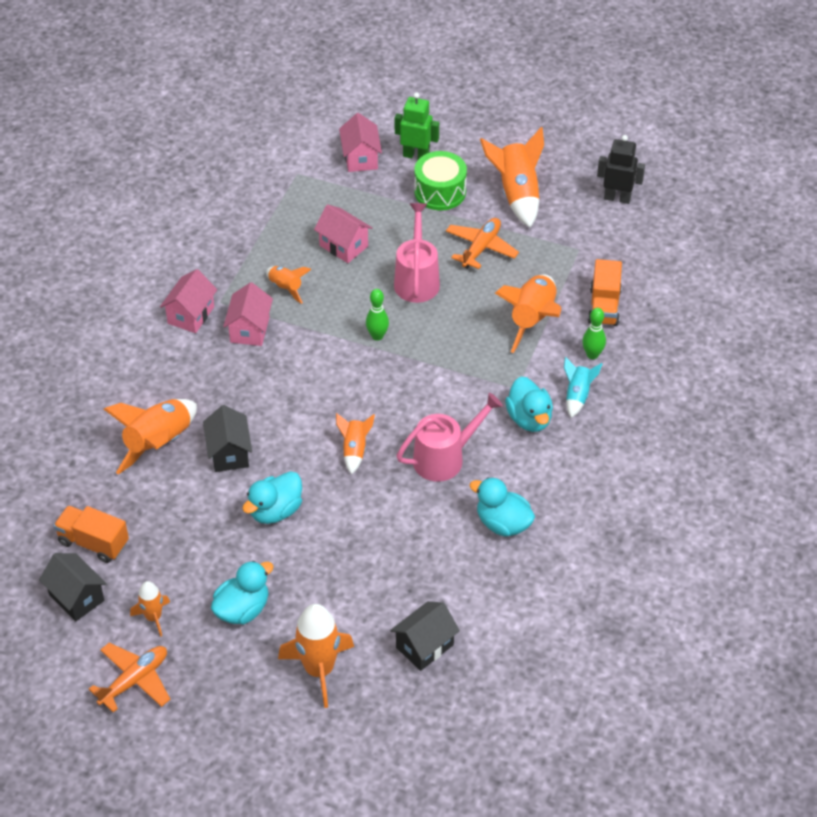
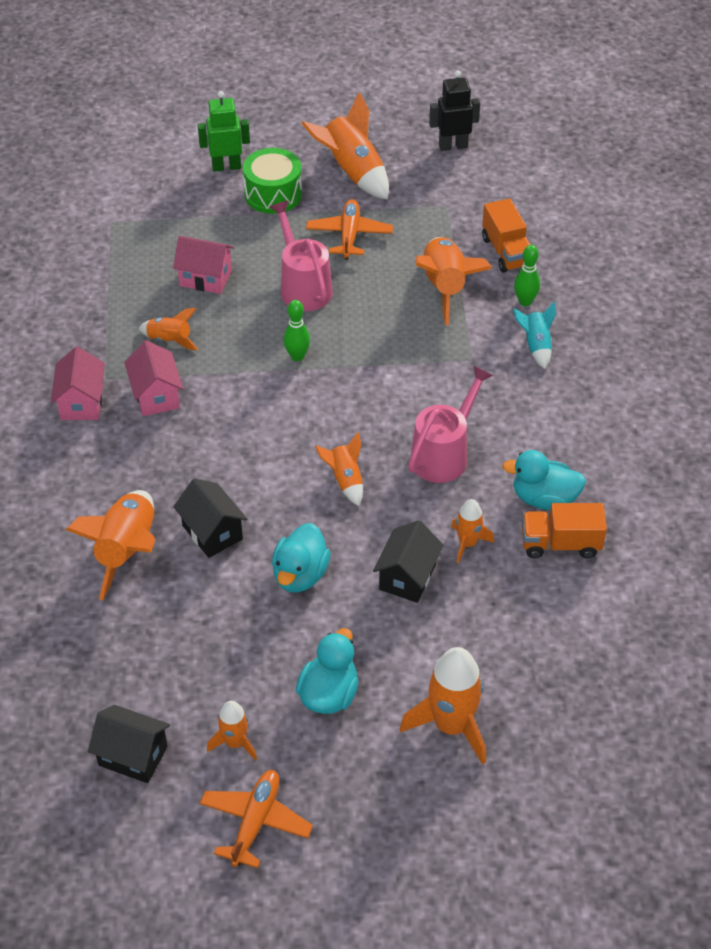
camera: 25 degrees left, 0 degrees up
(93, 543) = (116, 687): orange truck -> orange truck (560, 544)
(360, 158) = (170, 186): pink house -> none
(419, 536) = (467, 543): none -> orange rocket
(424, 646) = (545, 655): black house -> black house (407, 577)
(529, 419) = (503, 385): turquoise duck -> none

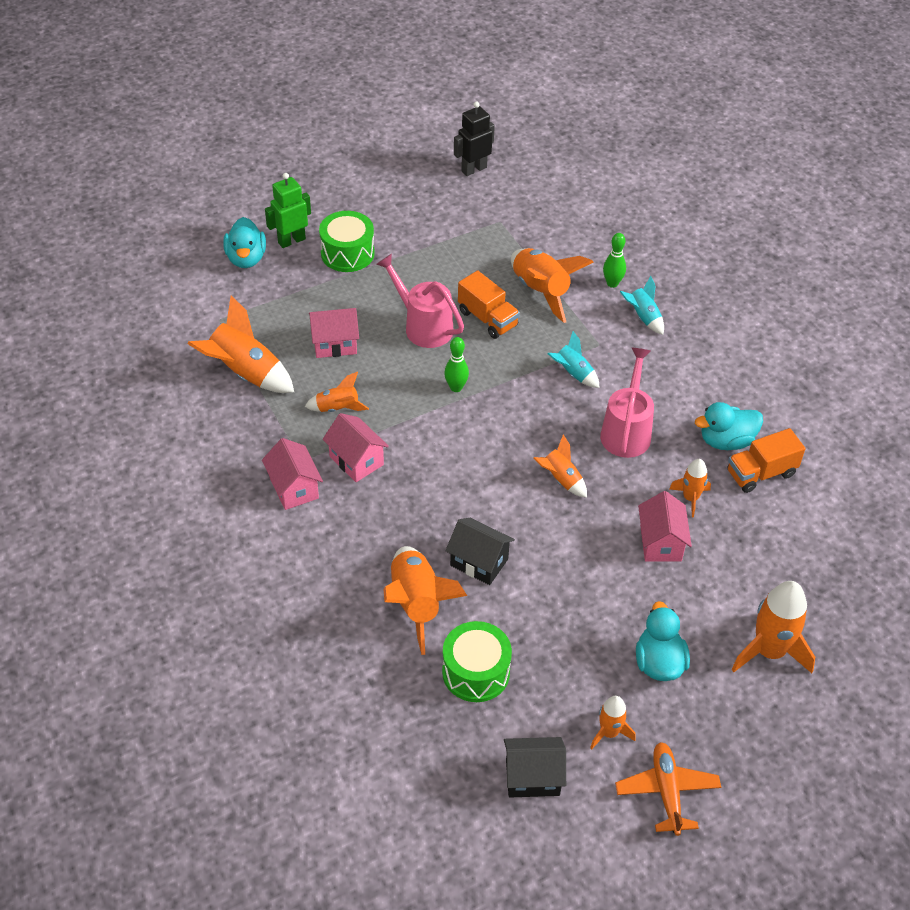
camera: 25 degrees left, 0 degrees up
(142, 636) = (476, 672): none -> green drum
(300, 575) = (574, 572): turquoise duck -> turquoise duck (246, 258)
(349, 235) = (435, 270): orange plane -> none
(352, 172) = (404, 215): orange rocket -> orange rocket (245, 373)
(407, 577) = (661, 543): black house -> pink house
(425, 379) = (573, 374): none -> turquoise rocket
(506, 252) = (572, 246): orange truck -> orange truck (487, 318)

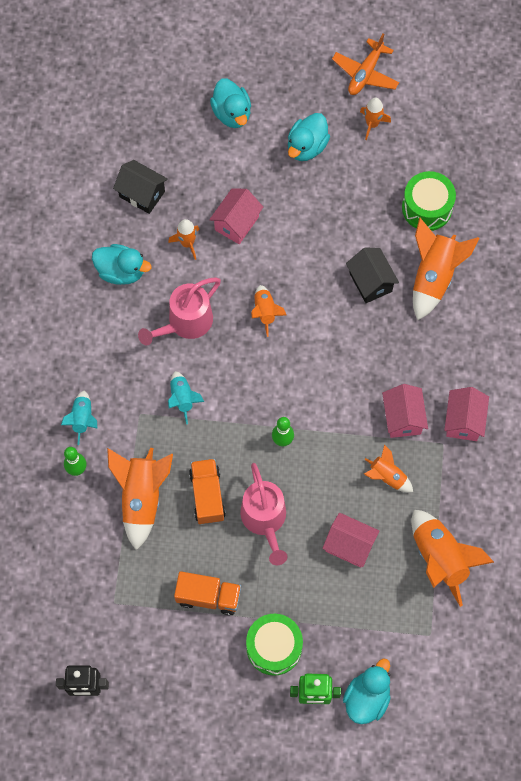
camera: 145 degrees left, 20 degrees up
(532, 777) = (438, 126): black house -> black house (142, 194)
(761, 473) = (121, 232): orange truck -> orange truck (208, 596)
(769, 651) = (232, 113): orange rocket -> turquoise duck

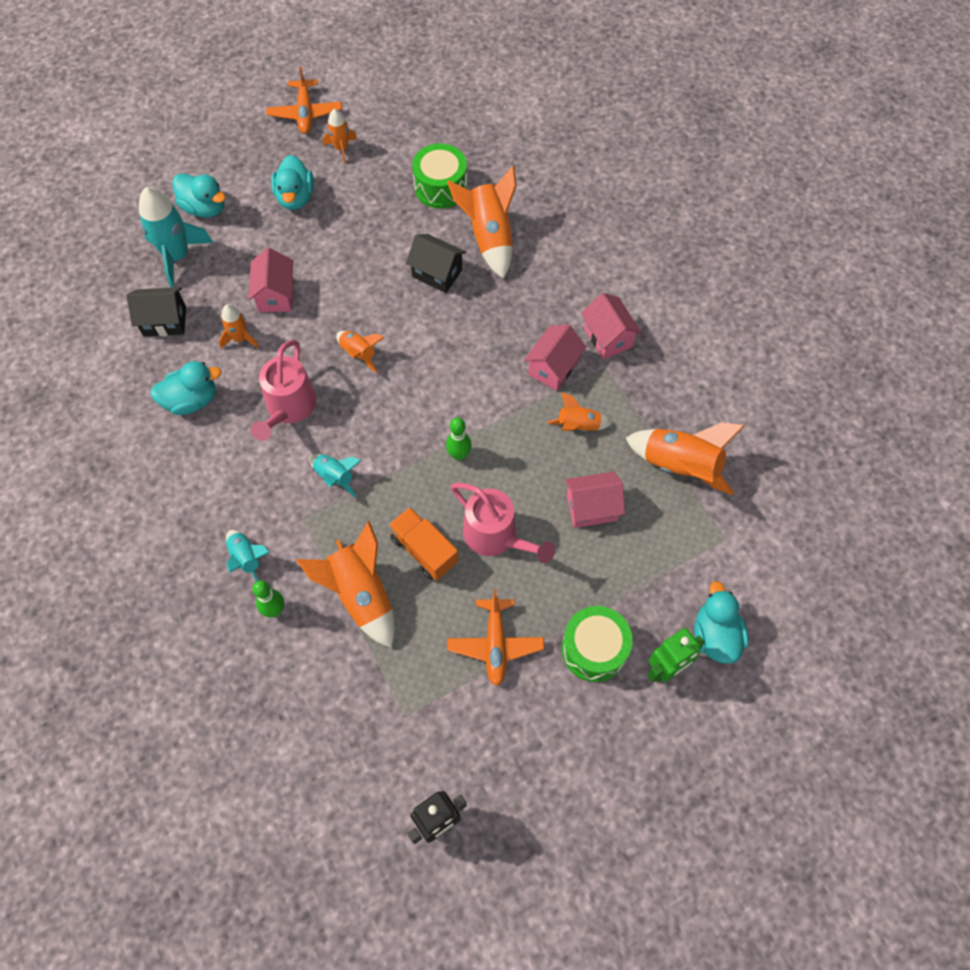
camera: 35 degrees left, 5 degrees down
(185, 144) = (177, 256): none -> turquoise rocket
(208, 596) = (495, 644): orange truck -> orange plane
(403, 418) = (553, 368): pink house -> pink house turned 75 degrees clockwise

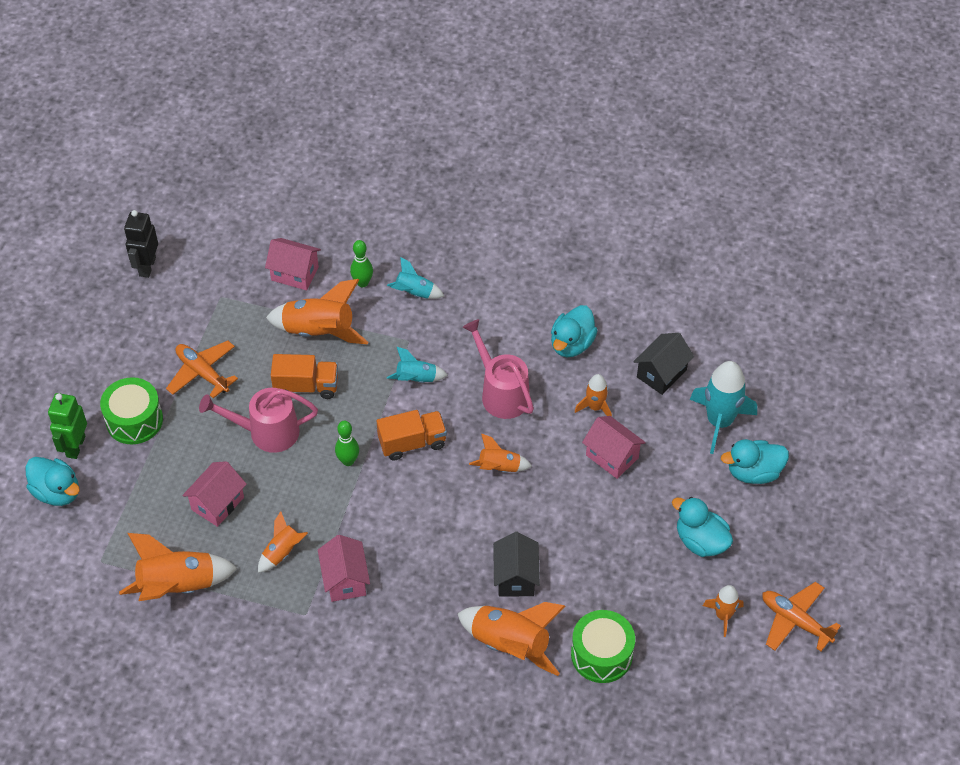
camera: 135 degrees right, 10 degrees down
(397, 427) = (412, 443): none -> orange truck
(437, 273) = (516, 577): black house -> black house turned 75 degrees counterclockwise
(608, 337) = (326, 640): pink house -> pink house (295, 273)

